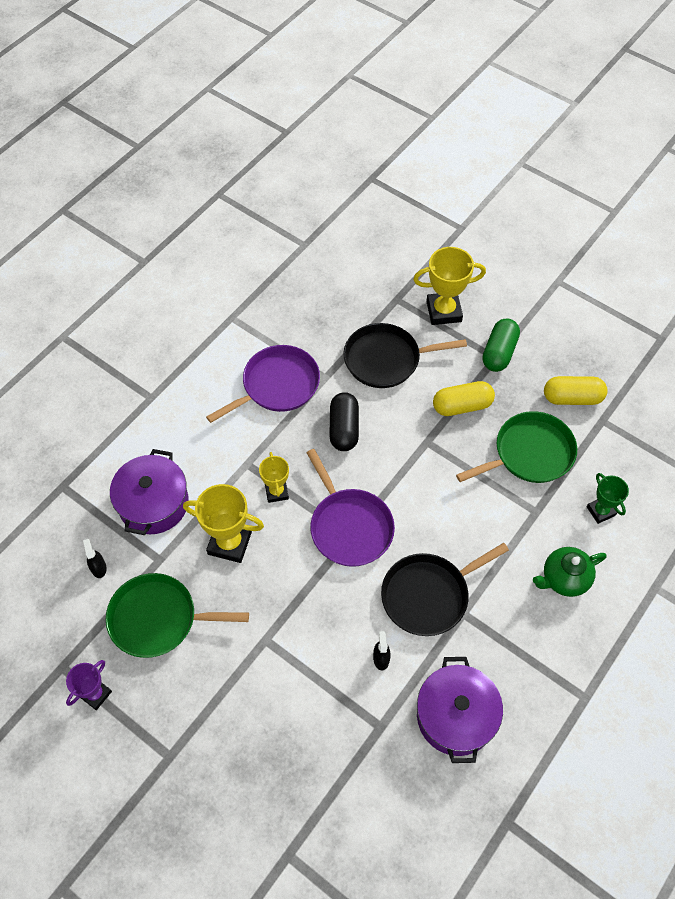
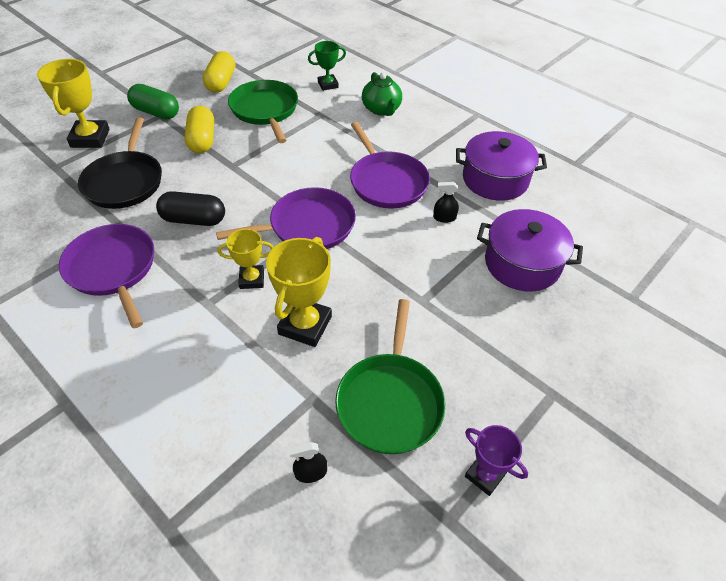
camera: 85 degrees left, 10 degrees down
(153, 503) = (231, 403): purple pot -> purple pot (522, 263)
(429, 595) = (386, 182): black pan -> purple pan

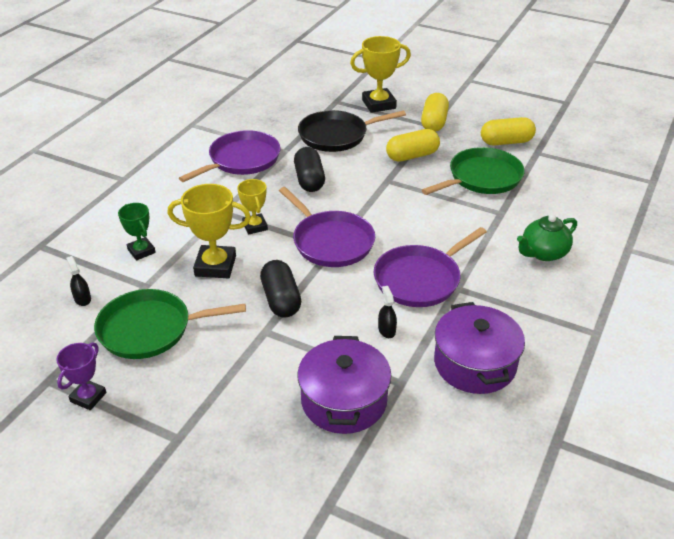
camera: 75 degrees right, 10 degrees down
(156, 112) = (434, 122): green capsule -> yellow capsule
(328, 85) = (558, 206): green trophy -> green trophy (141, 251)
(380, 280) = (281, 300): none -> black capsule

